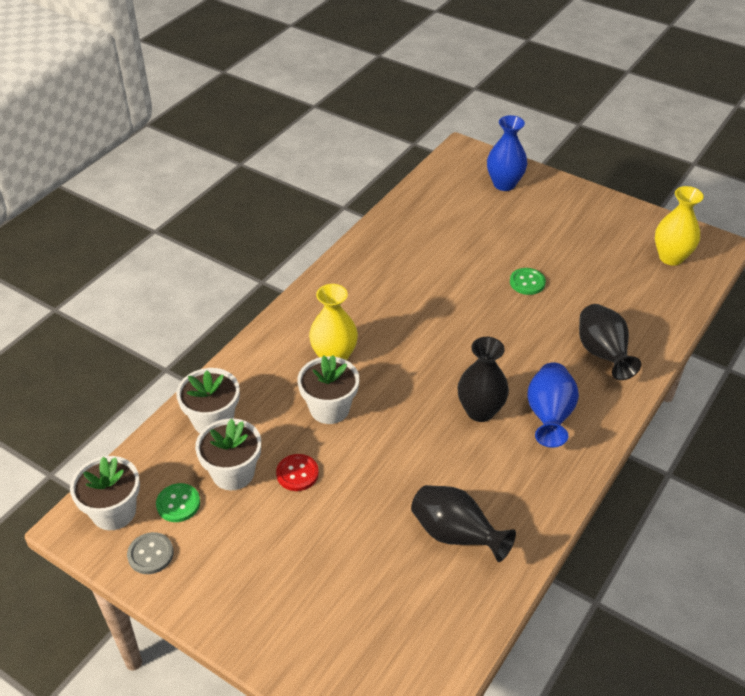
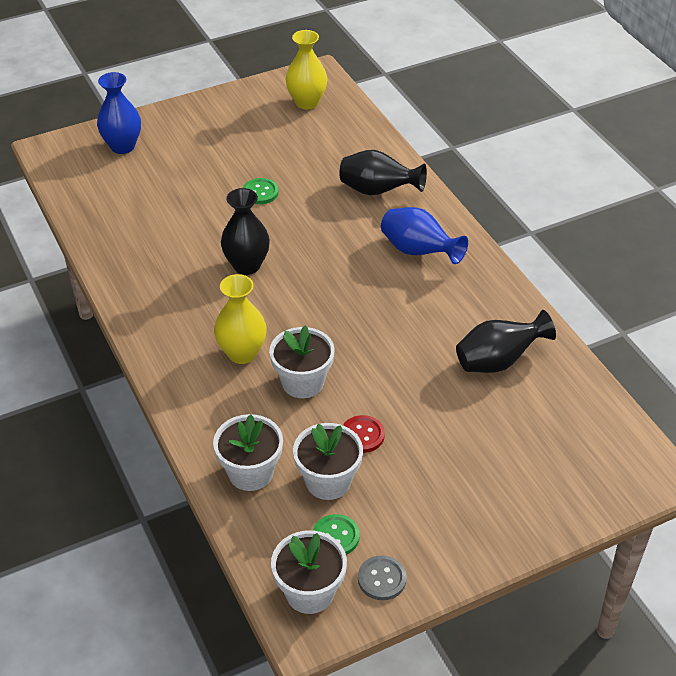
camera: 60 degrees left, 0 degrees up
(480, 411) = (382, 288): black vase -> black vase (247, 265)

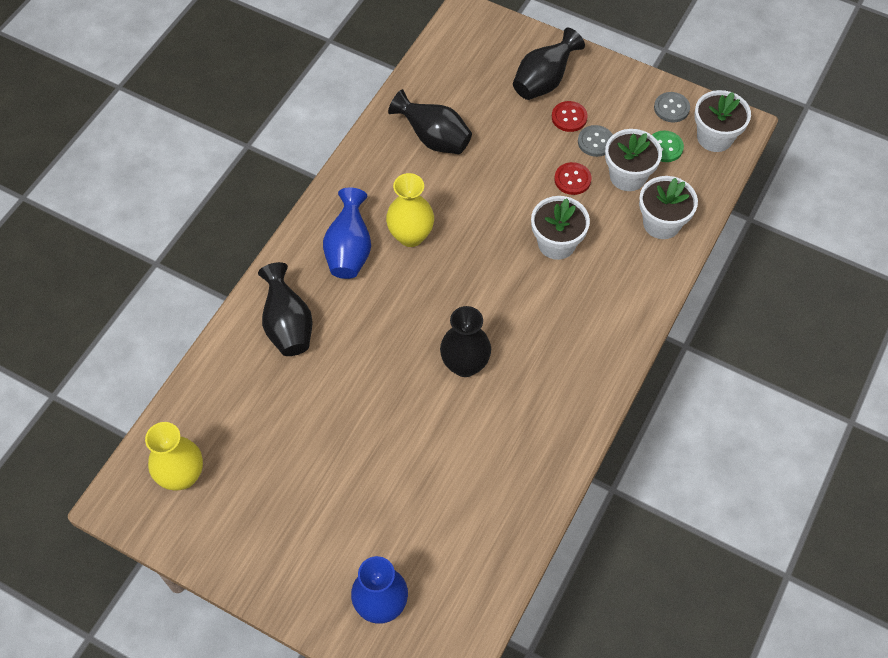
camera: 125 degrees left, 15 degrees up
(242, 353) = (563, 301): yellow vase -> yellow vase (411, 236)
(260, 192) = (360, 420): green button -> none
(392, 481) = (595, 142): none -> grey button
(442, 479) = (569, 117): none -> red button
(508, 486) = (543, 81): none -> black vase

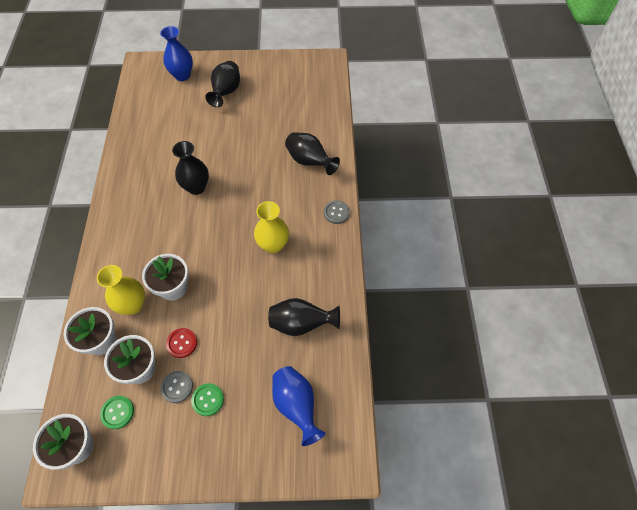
camera: 150 degrees right, 0 degrees up
(182, 476) = (308, 80): yellow vase -> yellow vase (133, 305)
(349, 250) = (305, 217): blue vase -> blue vase (296, 405)
(543, 81) = (244, 426): black vase -> black vase (226, 92)
(569, 117) = (208, 400): red button -> green button
(671, 108) = (123, 458): grey button -> grey button (336, 213)

